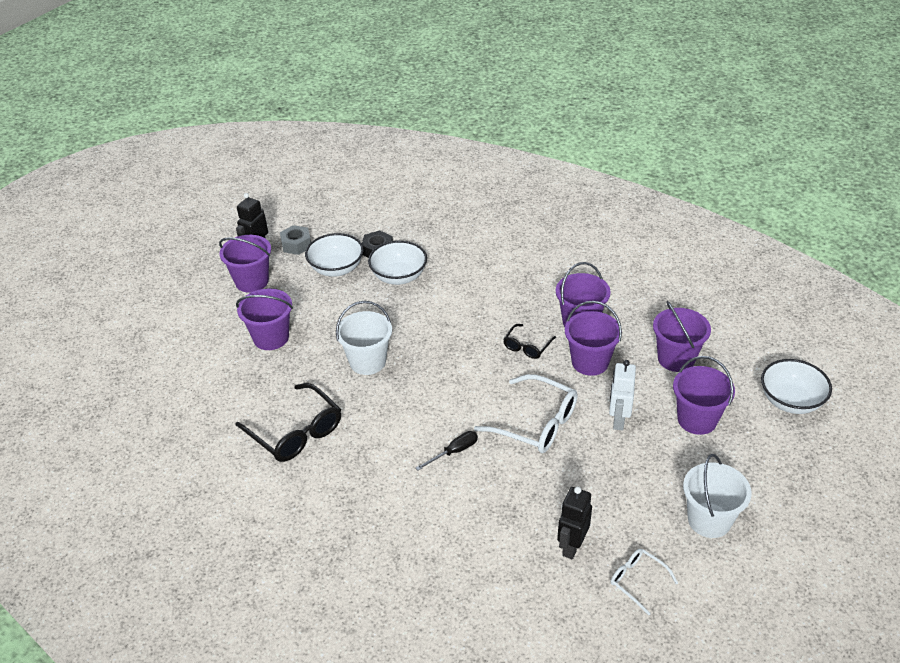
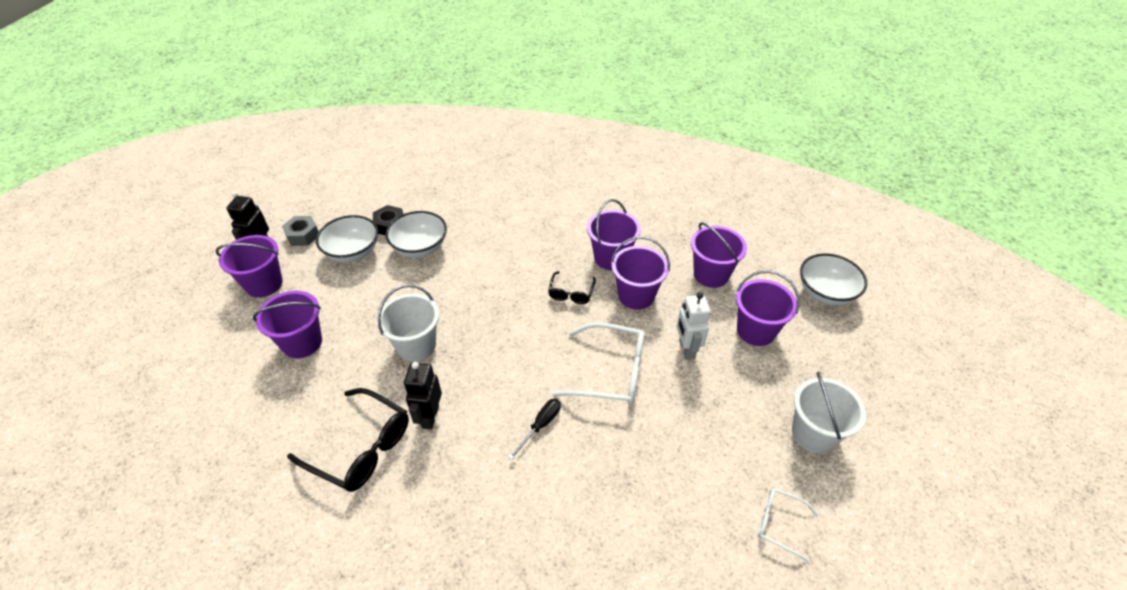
camera: 20 degrees left, 5 degrees up
(572, 546) = (699, 503): black robot -> black robot (430, 417)

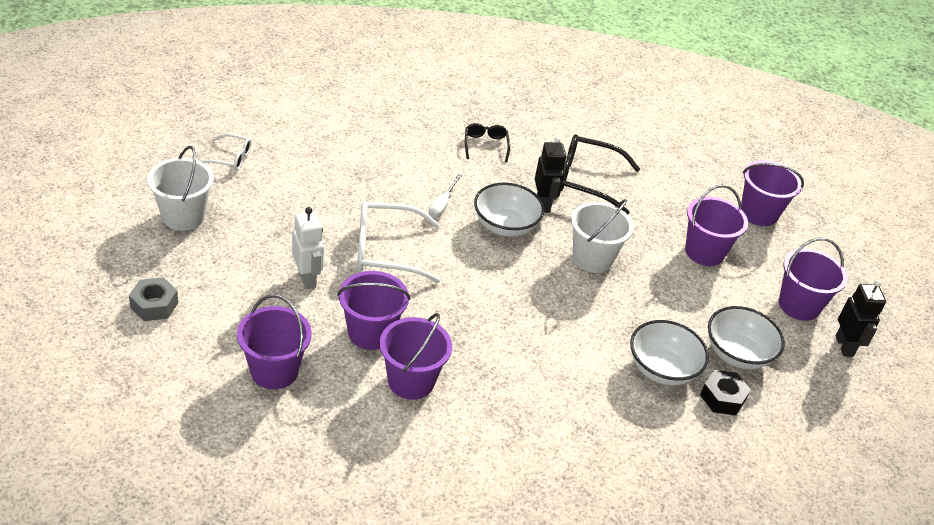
camera: 160 degrees right, 5 degrees down
(303, 235) = (816, 370): grey nut -> grey nut (154, 305)
(541, 425) = (442, 205): black screwdriver -> white screwdriver
(571, 293) = (450, 328): black glasses -> black glasses (485, 145)
(755, 331) = (225, 305): purple bucket -> purple bucket (759, 213)
(825, 293) = (122, 360): white bowl -> white bowl (505, 226)

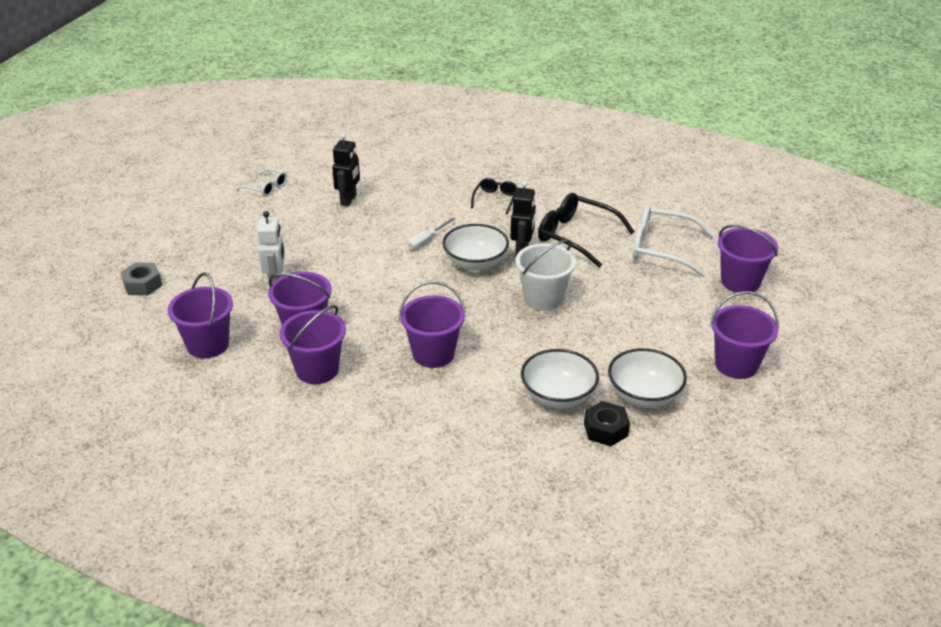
camera: 25 degrees right, 5 degrees down
(183, 216) = (203, 225): white bucket -> none
(386, 251) = (355, 269): white glasses -> white glasses (662, 249)
(704, 252) = (661, 307): purple bucket -> purple bucket (433, 354)
(844, 346) = (766, 406): black robot -> black robot (349, 200)

